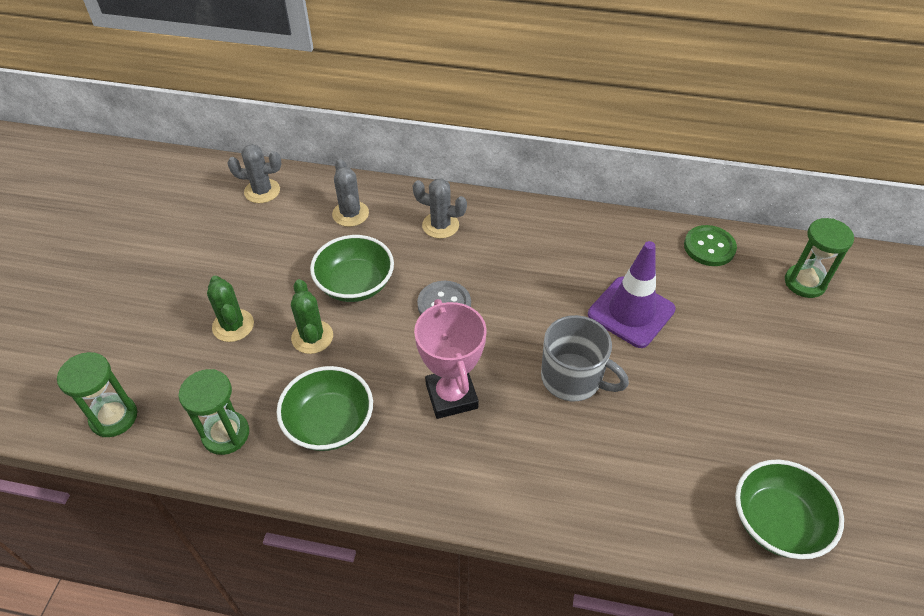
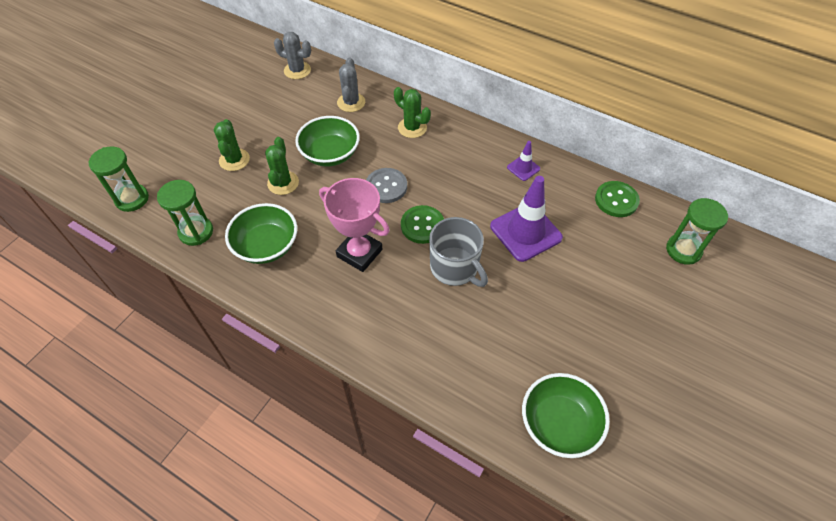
camera: 20 degrees right, 5 degrees up
(440, 225) = (412, 128): grey cactus -> green cactus
(451, 396) = (359, 253): pink trophy -> pink trophy turned 60 degrees counterclockwise
(510, 339) = (422, 225): none -> green button
(592, 239) = (523, 168): none -> purple traffic cone

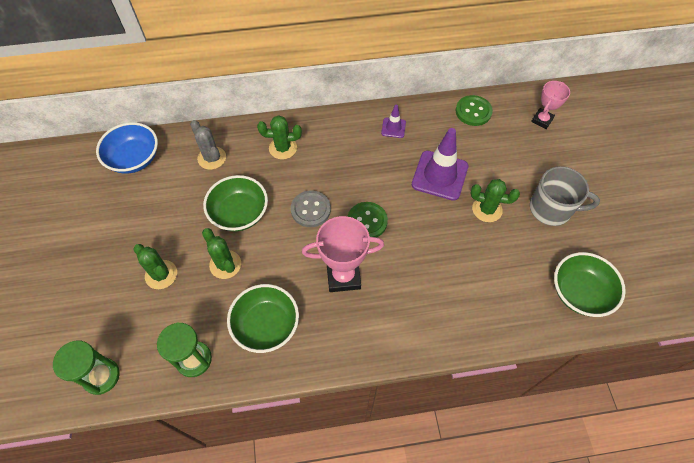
camera: 40 degrees left, 5 degrees up
(297, 70) = (134, 159): grey cactus -> blue bowl
(455, 268) = (420, 236): grey mug -> grey mug (551, 209)
(541, 288) = (487, 209): none -> green cactus
(683, 250) = (542, 120): green hourglass -> pink trophy

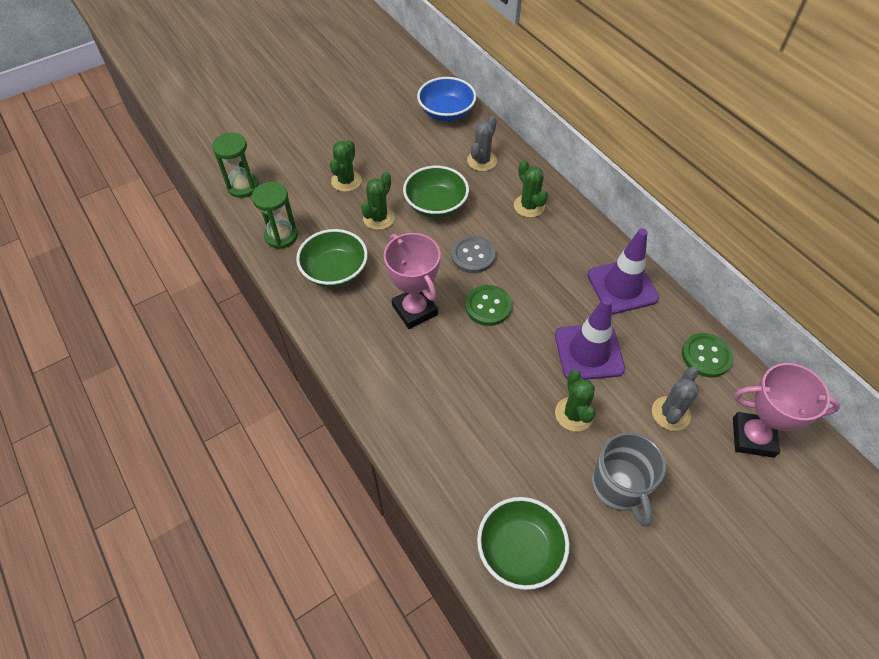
camera: 65 degrees right, 5 degrees down
(393, 128) = (622, 286): purple traffic cone -> purple traffic cone, size x2.02
(508, 153) = (670, 413): none -> grey cactus
(542, 120) = (753, 437): pink trophy -> pink trophy, size x1.61

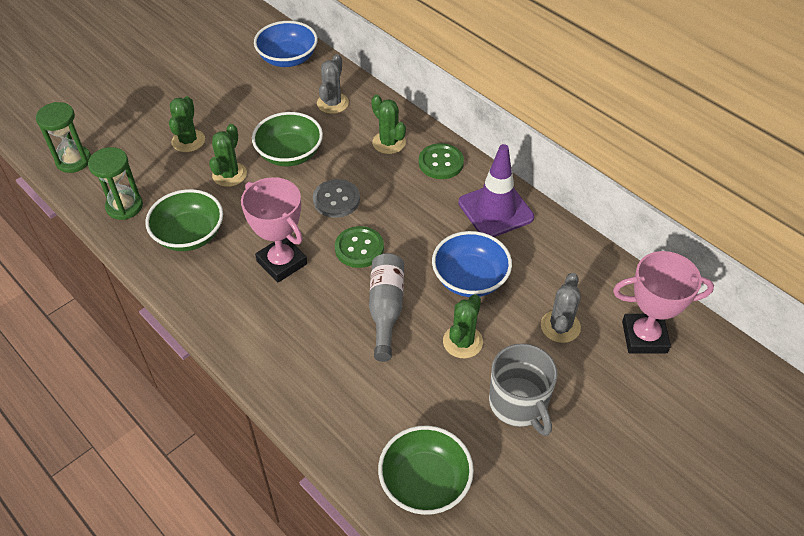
camera: 10 degrees left, 5 degrees down
(505, 371) = (386, 309): none -> grey bottle
(574, 414) = (462, 342): green cactus -> green cactus turned 45 degrees clockwise
(589, 352) = (470, 279): purple traffic cone -> blue bowl
(706, 356) = (588, 266): green button -> green button (441, 163)

